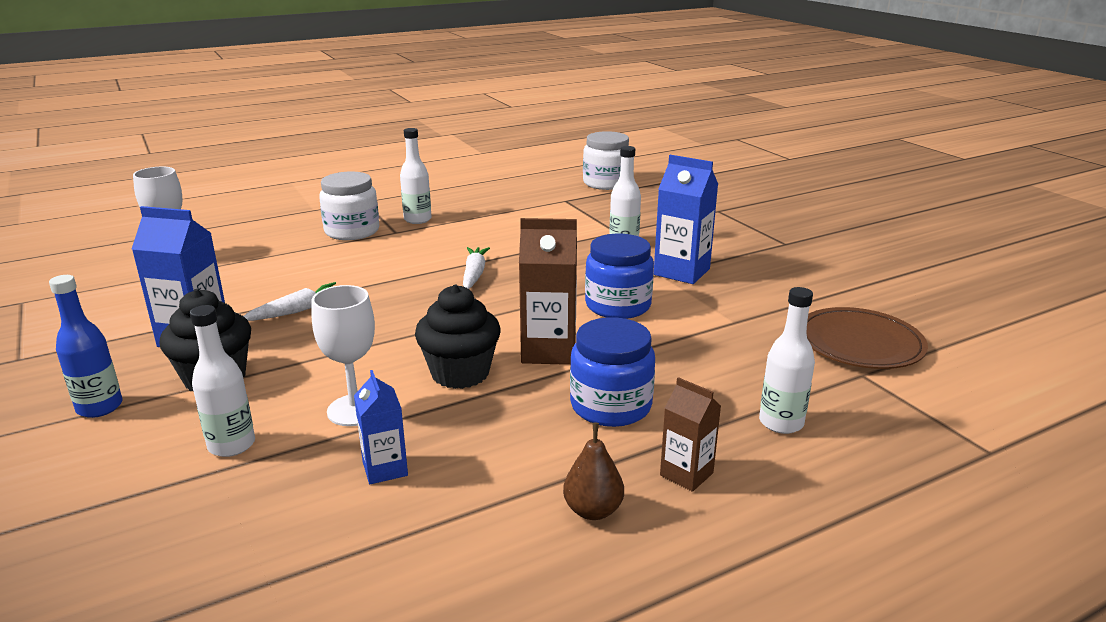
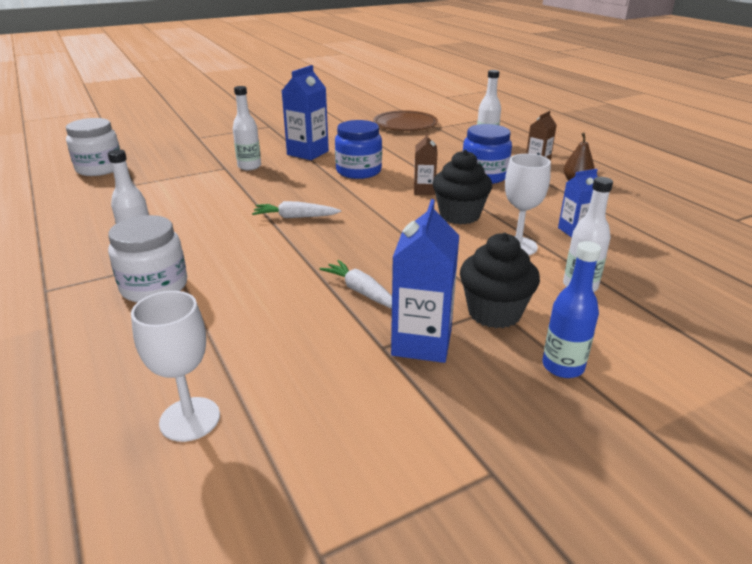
camera: 90 degrees left, 5 degrees up
(548, 351) = (424, 190): brown carton -> brown carton, size x0.60

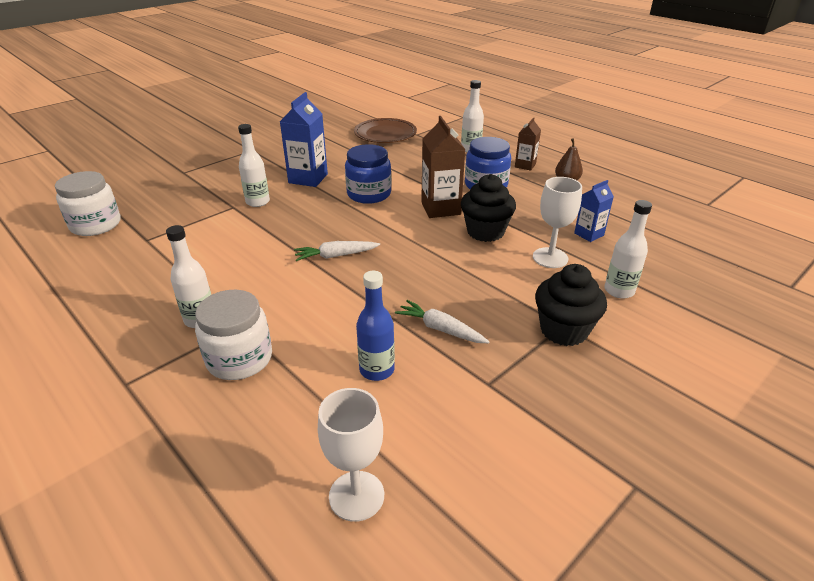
camera: 15 degrees left, 5 degrees up
(421, 343) = (519, 373): blue carton -> none
(424, 190) = (440, 208): brown carton -> brown carton, size x1.68
(563, 366) = (642, 373): blue bottle -> blue bottle (377, 370)

